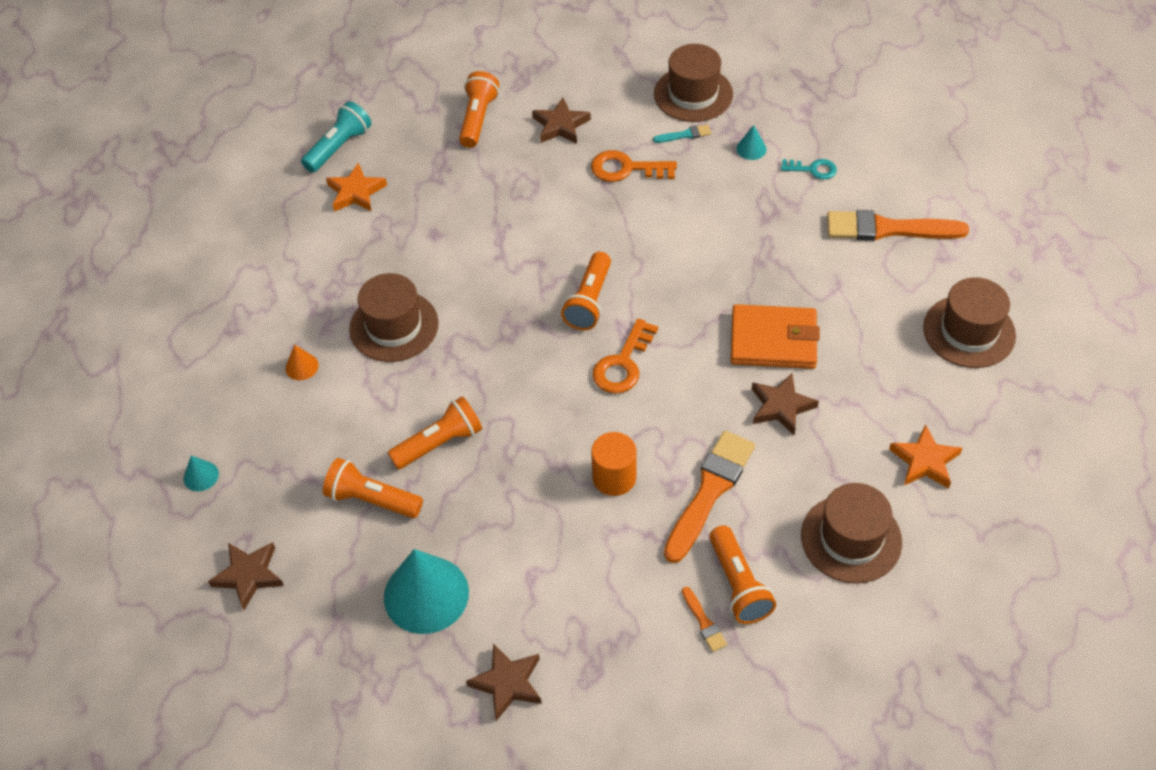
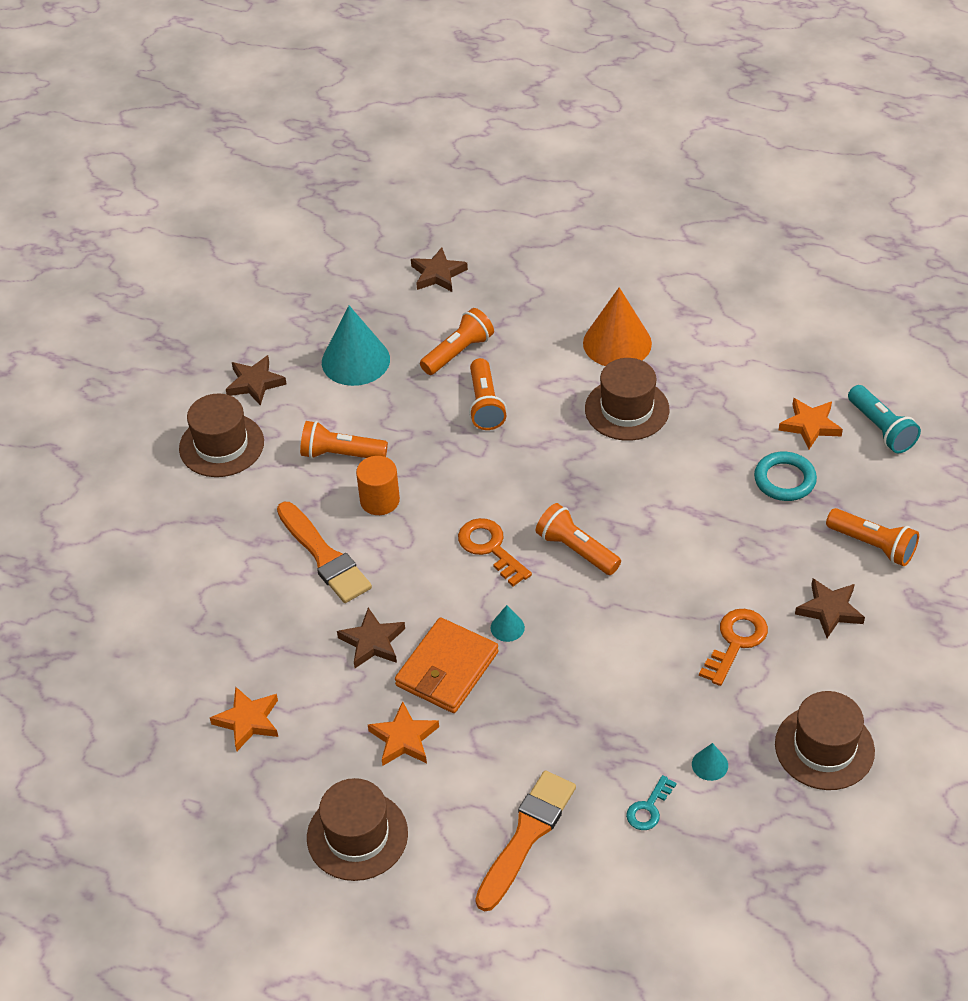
camera: 115 degrees right, 5 degrees down
(201, 476) = (543, 266): turquoise cone -> turquoise cone (507, 627)
(301, 366) = (617, 343): orange cone -> orange cone, size x2.29
(431, 190) = (784, 480): none -> turquoise ring
(685, 135) = (762, 713): turquoise brush -> none
(704, 622) = (218, 507): orange brush -> none
(738, 584) = (232, 541): orange flashlight -> orange flashlight (341, 454)
(851, 538) = (216, 631): brown hat -> brown hat (221, 445)
(861, 340) = (404, 738): none -> orange star

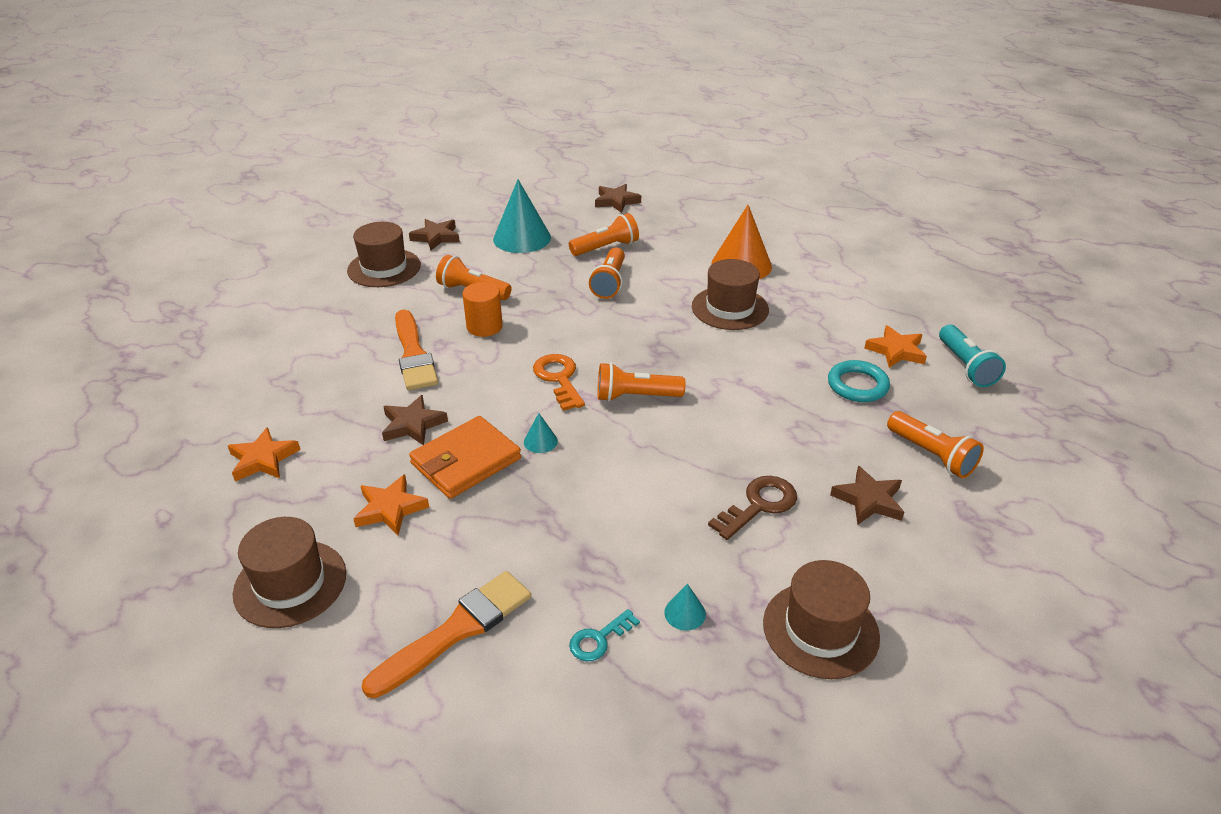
camera: 15 degrees right, 10 degrees down
(576, 550) = (636, 396): orange flashlight -> orange flashlight turned 60 degrees counterclockwise
(735, 642) = (759, 505): orange key -> brown key

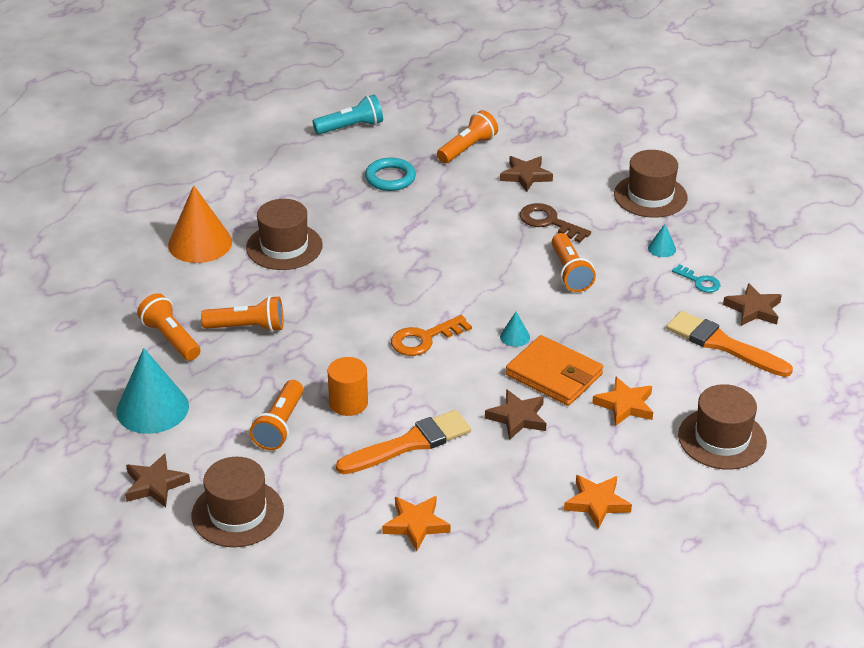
camera: 100 degrees left, 0 degrees up
(616, 201) = (52, 343): brown star -> brown star (753, 309)
(636, 396) = (438, 291): orange flashlight -> orange flashlight (570, 272)
(896, 351) = (336, 158): orange star -> orange star (416, 525)

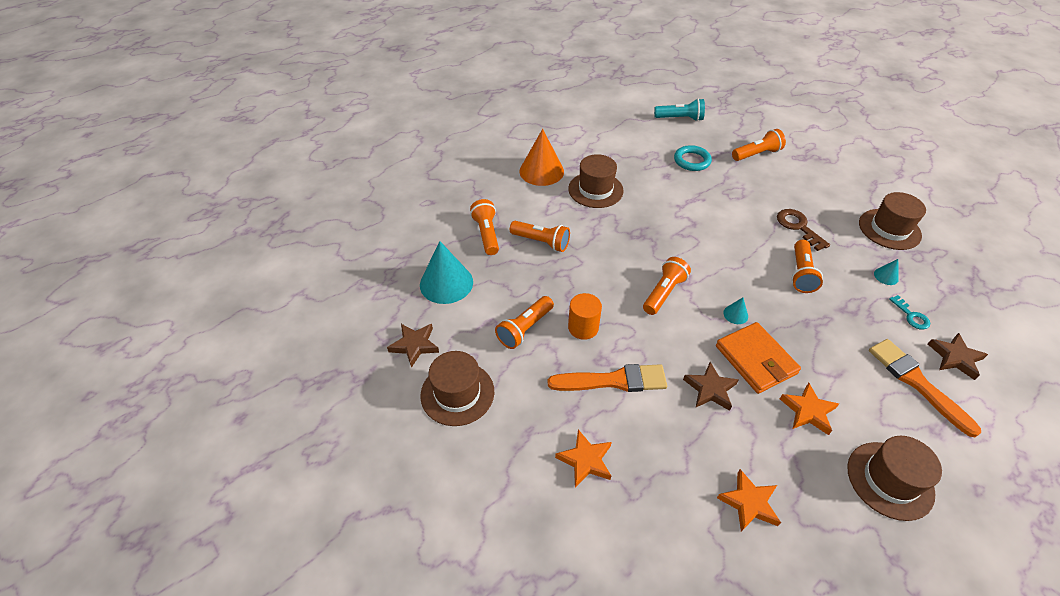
camera: 25 degrees right, 10 degrees up
(424, 339) = (663, 293): orange key -> orange flashlight
(525, 176) = (793, 186): brown star -> none

